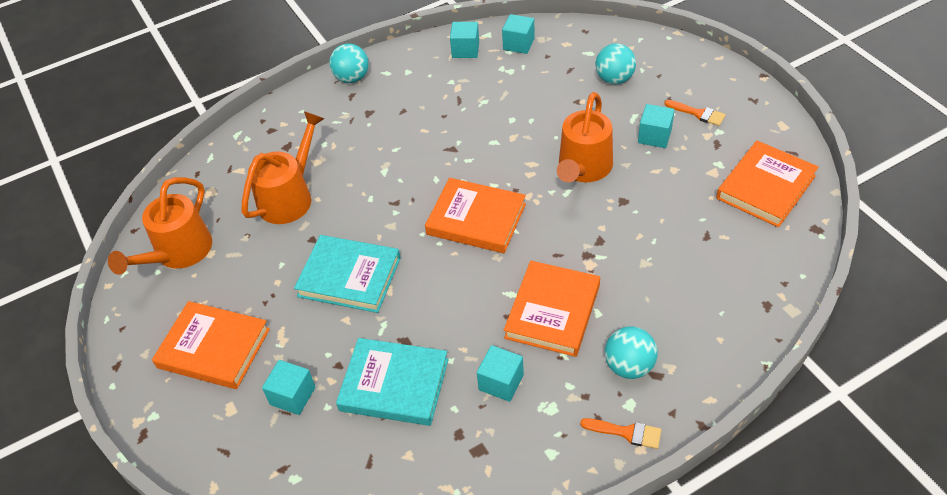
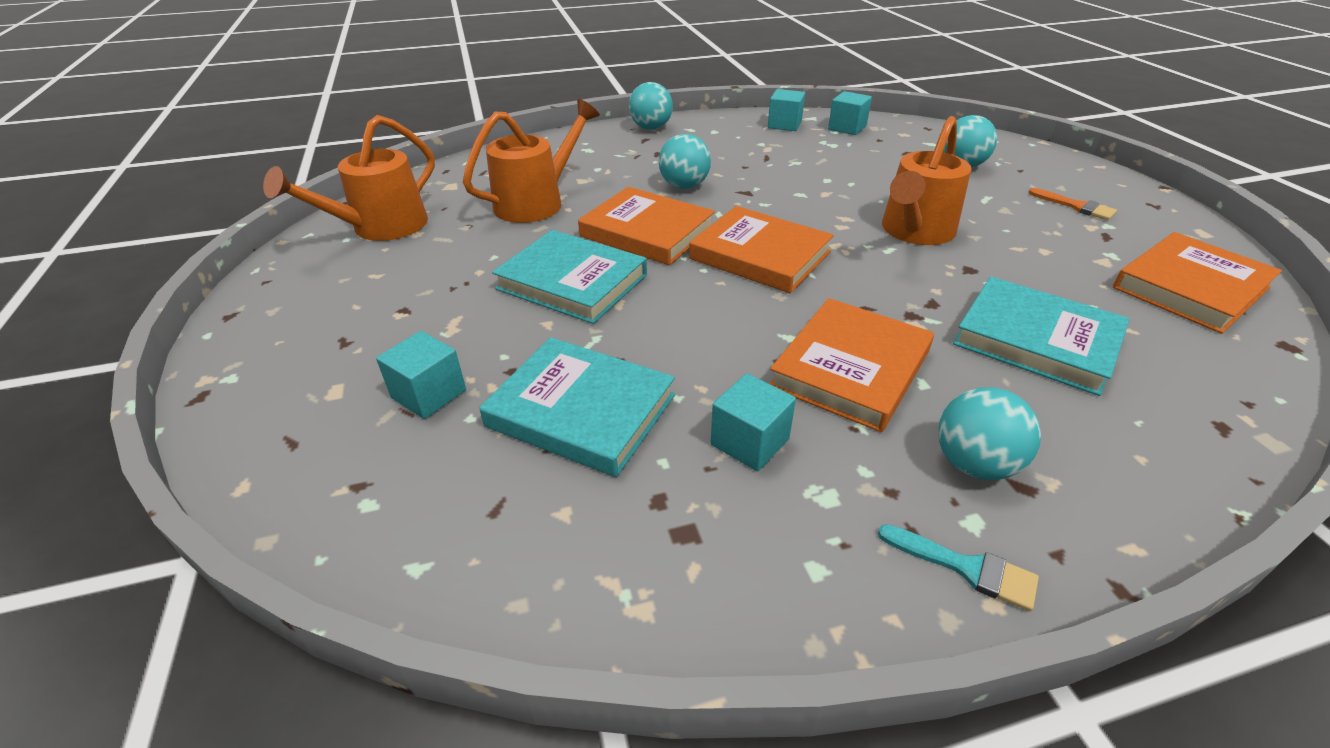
camera: 10 degrees right, 10 degrees down
(214, 348) = (359, 321): orange book -> orange book (647, 232)
(401, 151) = (684, 186): none -> turquoise ball
(626, 432) = (966, 568): orange brush -> turquoise brush
(654, 136) = (1015, 217): turquoise cube -> none
(665, 260) = (1036, 340): none -> turquoise book

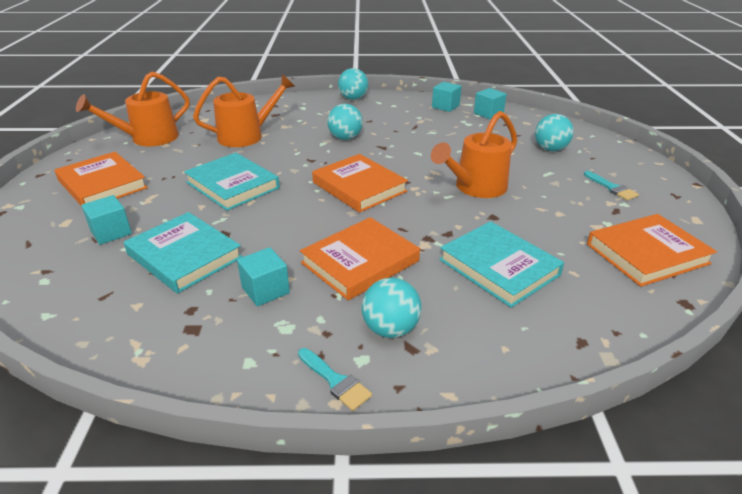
camera: 15 degrees right, 5 degrees down
(647, 232) = (299, 163): orange book -> orange book (102, 184)
(1076, 206) = (612, 188): orange brush -> turquoise brush

